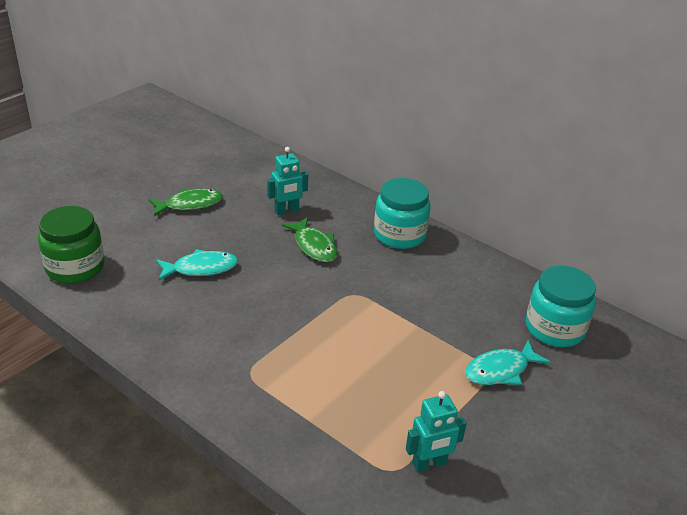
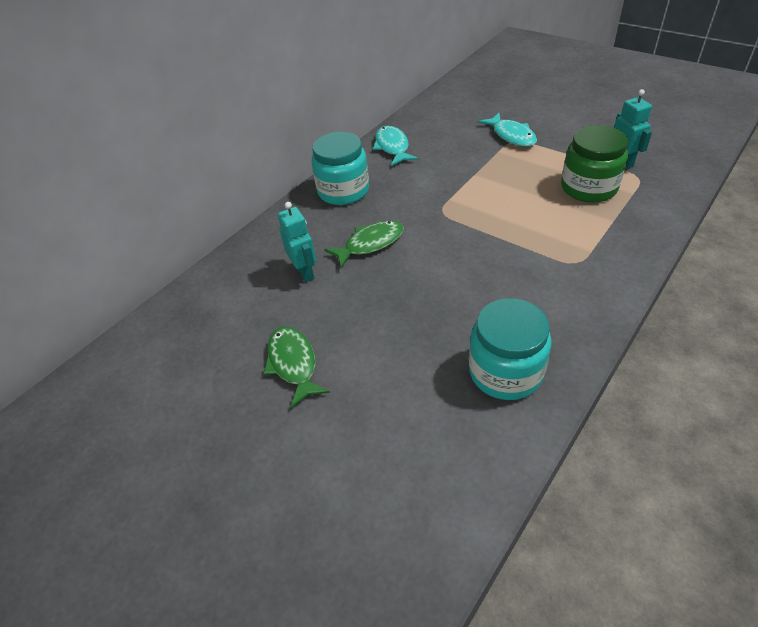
camera: 85 degrees left, 10 degrees up
(75, 267) = (454, 460): green jar -> green jar (588, 188)
(201, 268) = (427, 326): turquoise fish -> turquoise fish (392, 147)
(554, 328) = (455, 114): turquoise jar -> turquoise jar (505, 372)

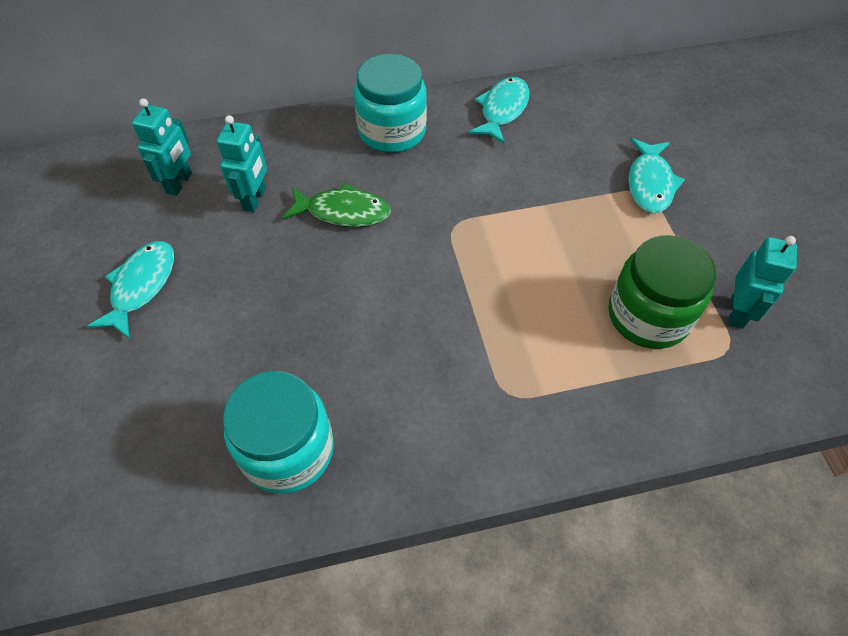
camera: 35 degrees right, 10 degrees up
(239, 296) = (179, 183): none -> turquoise robot
(293, 364) = (141, 286): green fish -> turquoise fish

